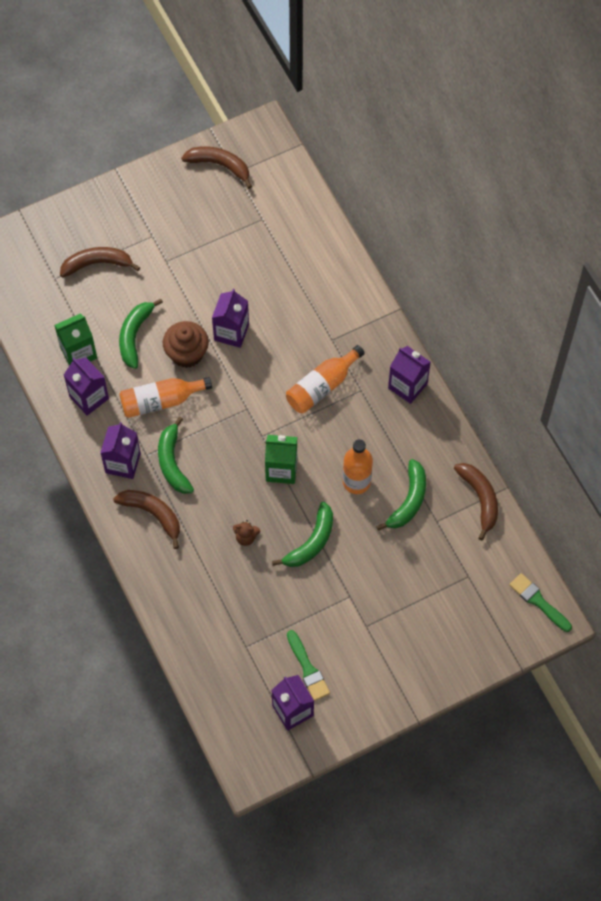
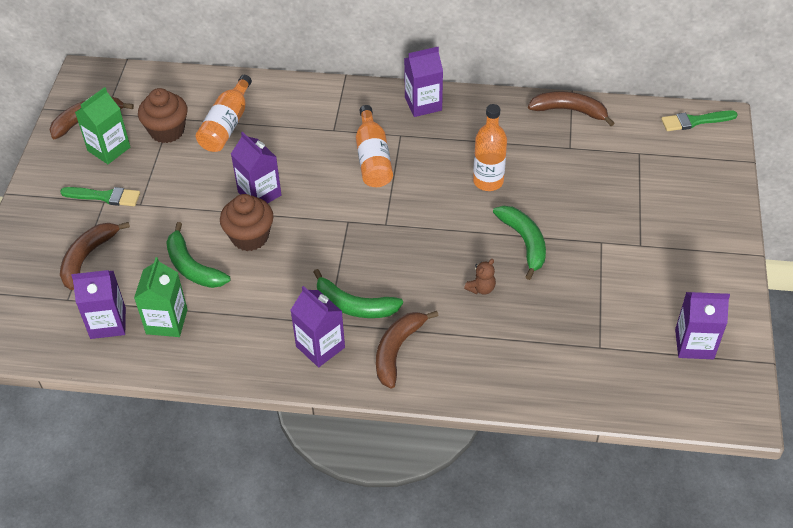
camera: 55 degrees left, 15 degrees down
(89, 397) = (223, 338): purple carton -> purple carton (108, 323)
(153, 514) = (397, 350): brown banana -> brown banana turned 45 degrees counterclockwise
(161, 401) = (281, 282): orange bottle -> orange bottle (227, 125)
(248, 227) = (167, 131): none -> brown cupcake
(281, 469) = (432, 227): green carton -> green carton (109, 149)
(308, 669) = (656, 310): green brush -> green brush (105, 196)
(408, 500) = (535, 156): green banana -> none

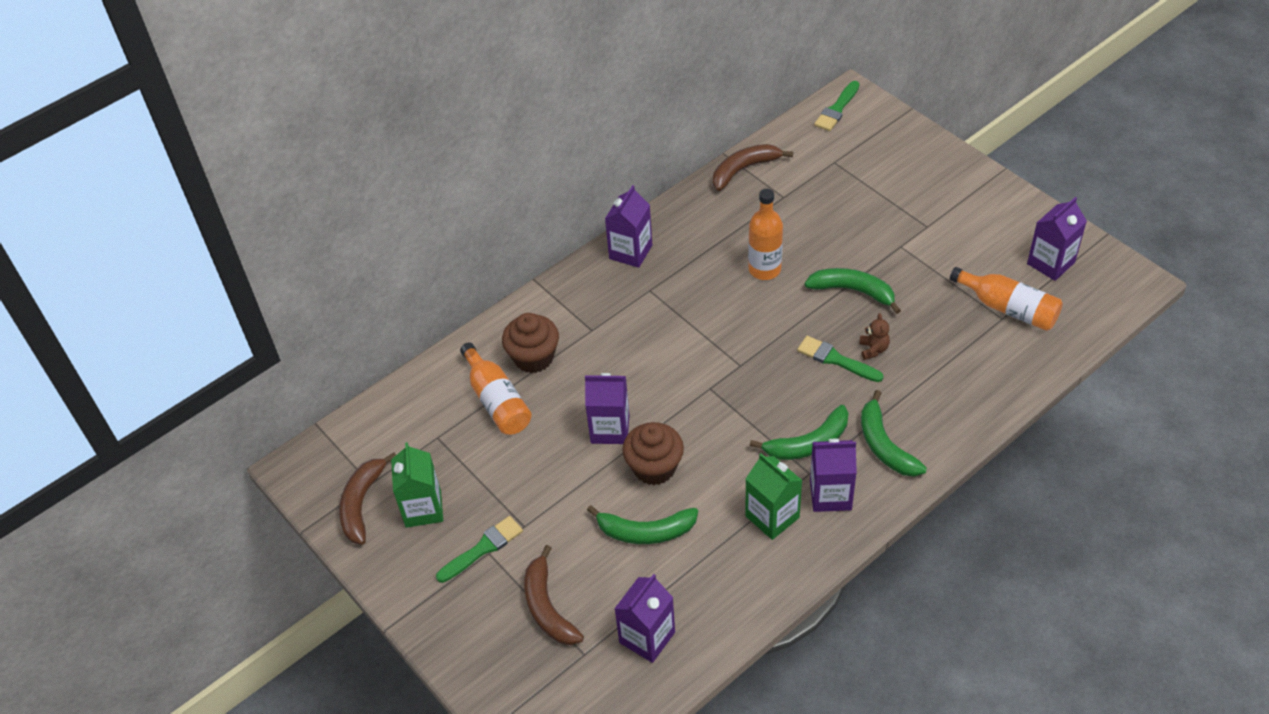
camera: 45 degrees left, 0 degrees up
(167, 131) = (452, 449): brown cupcake -> brown cupcake (533, 357)
(167, 322) = (691, 590): green carton -> green carton (772, 517)
(373, 158) = (656, 325): orange bottle -> orange bottle (1008, 308)
(397, 350) = (884, 445): brown banana -> green banana
(447, 273) = (835, 359): none -> green brush

